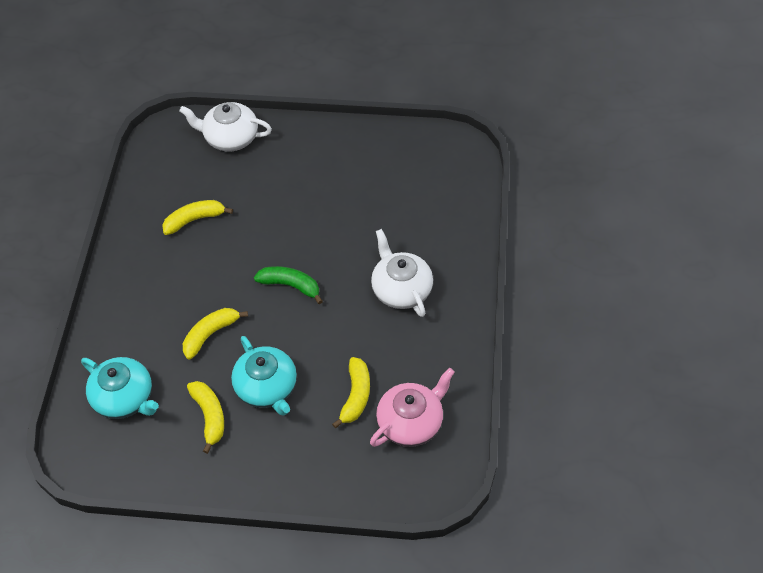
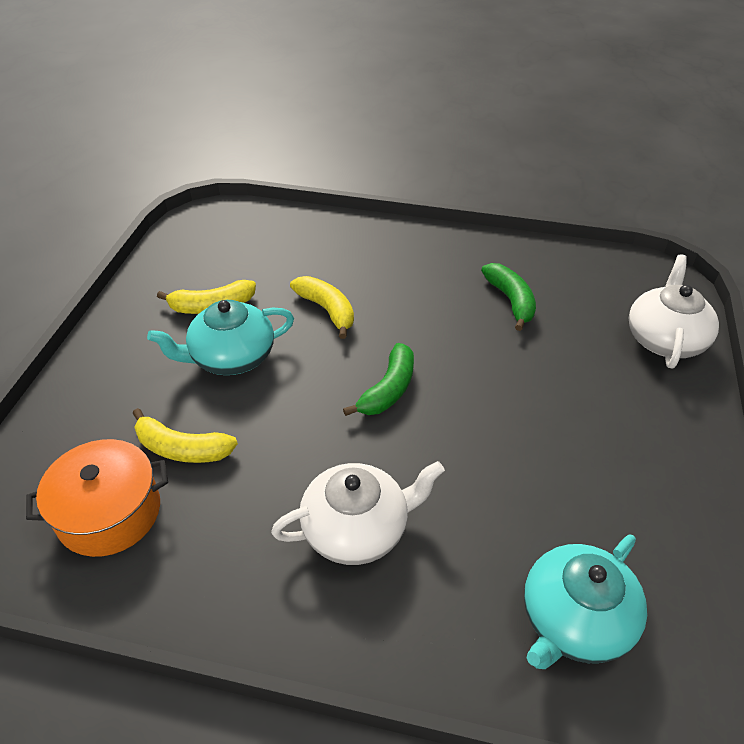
camera: 95 degrees right, 10 degrees down
(124, 398) = (262, 245): turquoise teapot -> turquoise teapot (574, 619)
(194, 220) = (511, 301): yellow banana -> green banana
(411, 422) = (109, 513): pink teapot -> orange pot

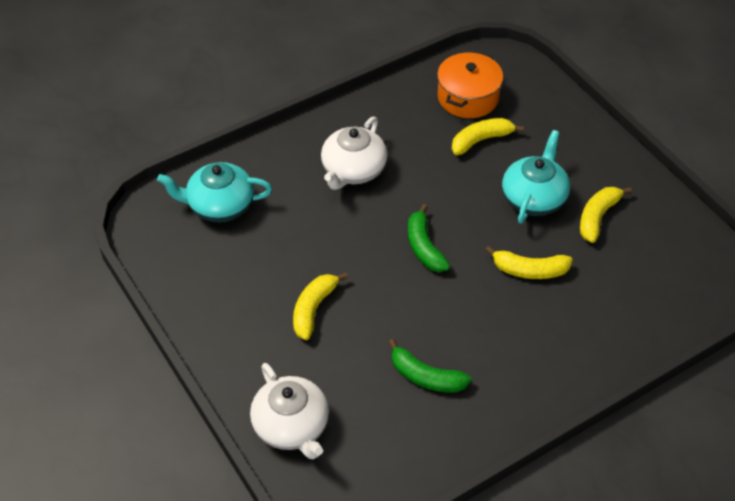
camera: 135 degrees right, 5 degrees up
(560, 411) = (313, 309): none -> yellow banana
(574, 619) = (219, 205): turquoise teapot -> turquoise teapot turned 90 degrees counterclockwise

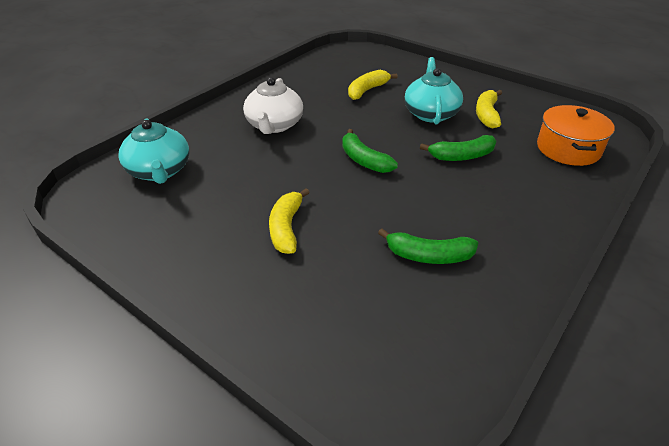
camera: 20 degrees left, 10 degrees down
(219, 205) = (159, 171): turquoise teapot -> turquoise teapot turned 90 degrees counterclockwise
(291, 426) = (314, 344): white teapot -> none
(468, 97) = (342, 71): orange pot -> orange pot (568, 149)
(529, 270) = (462, 156): yellow banana -> green banana

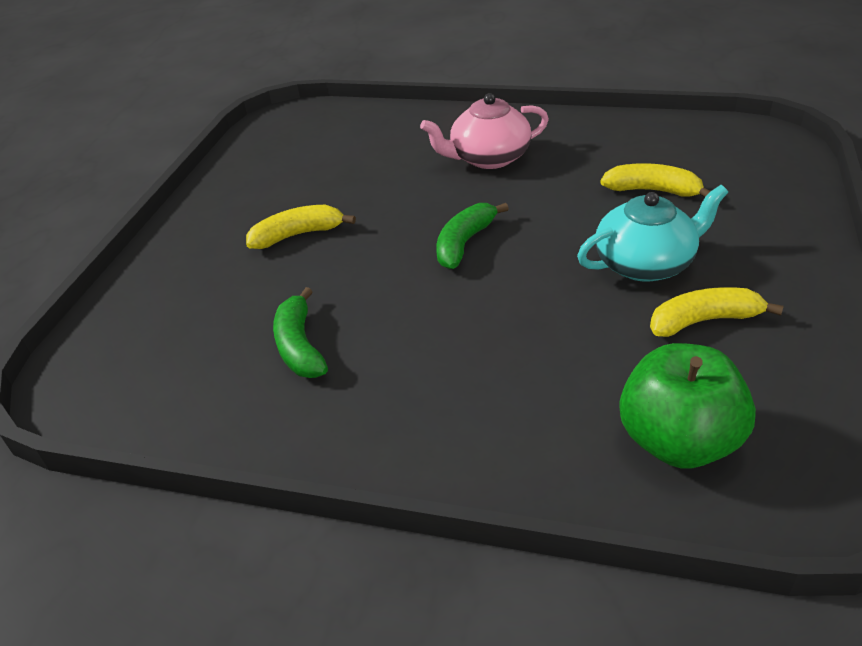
camera: 70 degrees right, 0 degrees up
(159, 171) = (346, 132): turquoise teapot -> none
(274, 125) = (488, 158): white teapot -> pink teapot
(462, 156) = (545, 322): green banana -> none
(568, 149) = (678, 441): orange pot -> green apple

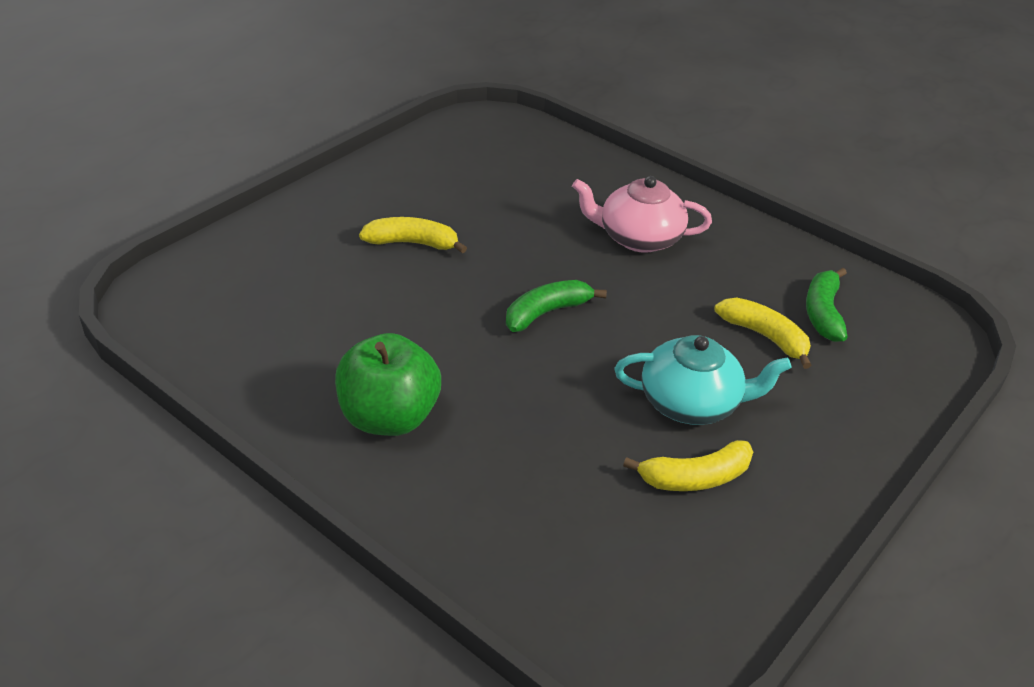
camera: 20 degrees right, 0 degrees up
(300, 346) = (341, 344): green banana -> green banana (823, 313)
(678, 441) = (576, 564): green apple -> green apple (389, 417)
(704, 321) = (695, 478): yellow banana -> yellow banana turned 150 degrees clockwise

